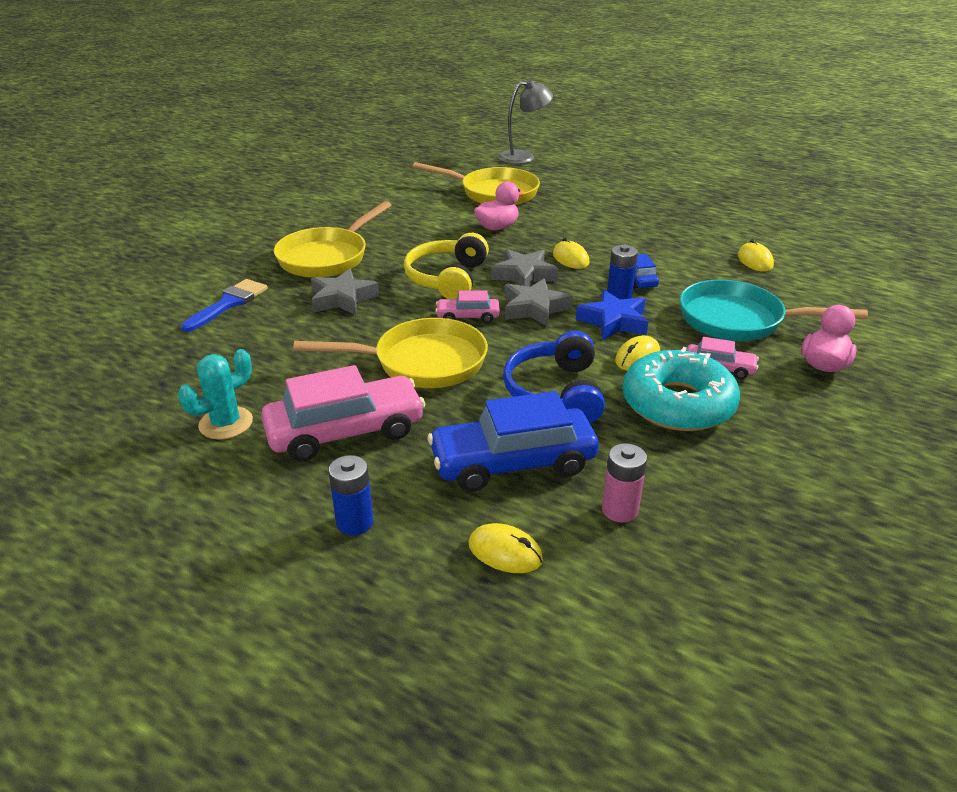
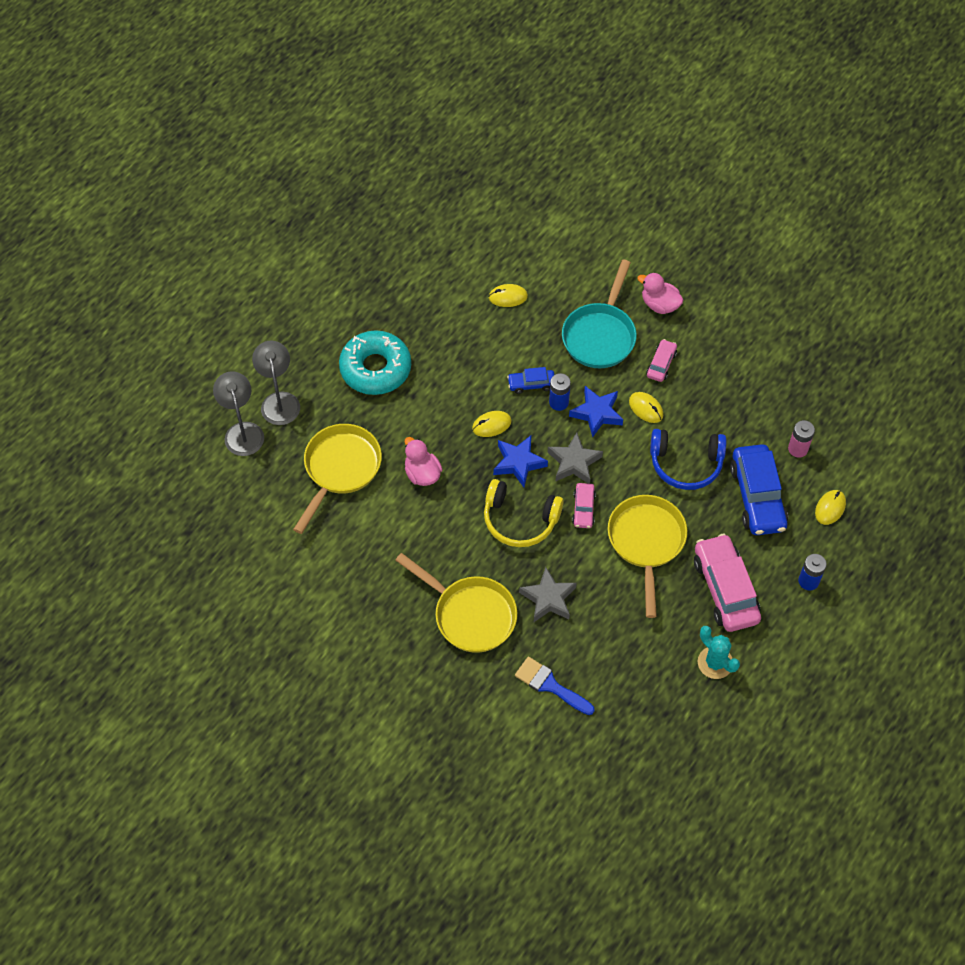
camera: 85 degrees left, 25 degrees up
(524, 275) = (518, 463): grey star -> blue star
(561, 167) = (279, 401): none -> grey lamp
(677, 404) = (700, 398): turquoise donut -> turquoise donut (375, 368)

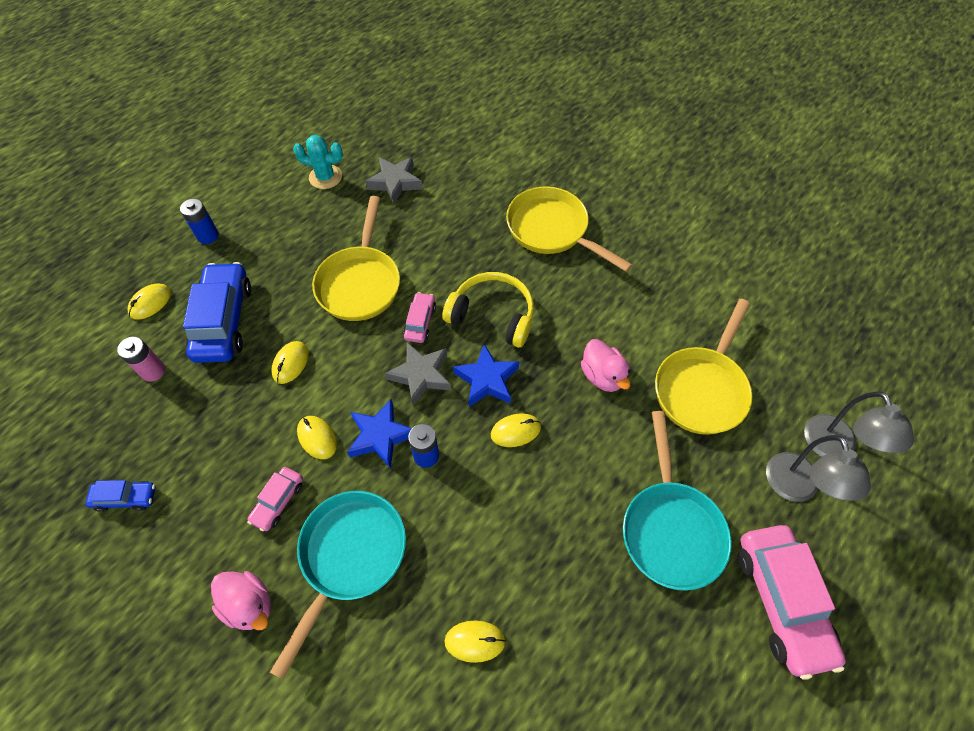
camera: 175 degrees left, 0 degrees up
(375, 368) = (670, 528): turquoise donut -> turquoise pan
(531, 384) = (458, 485): blue car -> blue car (126, 498)
(548, 598) = (472, 238): grey star -> grey star (395, 182)
(550, 685) = (481, 170): blue brush -> none
(686, 464) = (290, 363): blue headphones -> yellow mouse
(715, 662) = (325, 177): turquoise cactus -> turquoise cactus turned 45 degrees counterclockwise
(725, 589) = (293, 234): pink car -> pink car (781, 601)

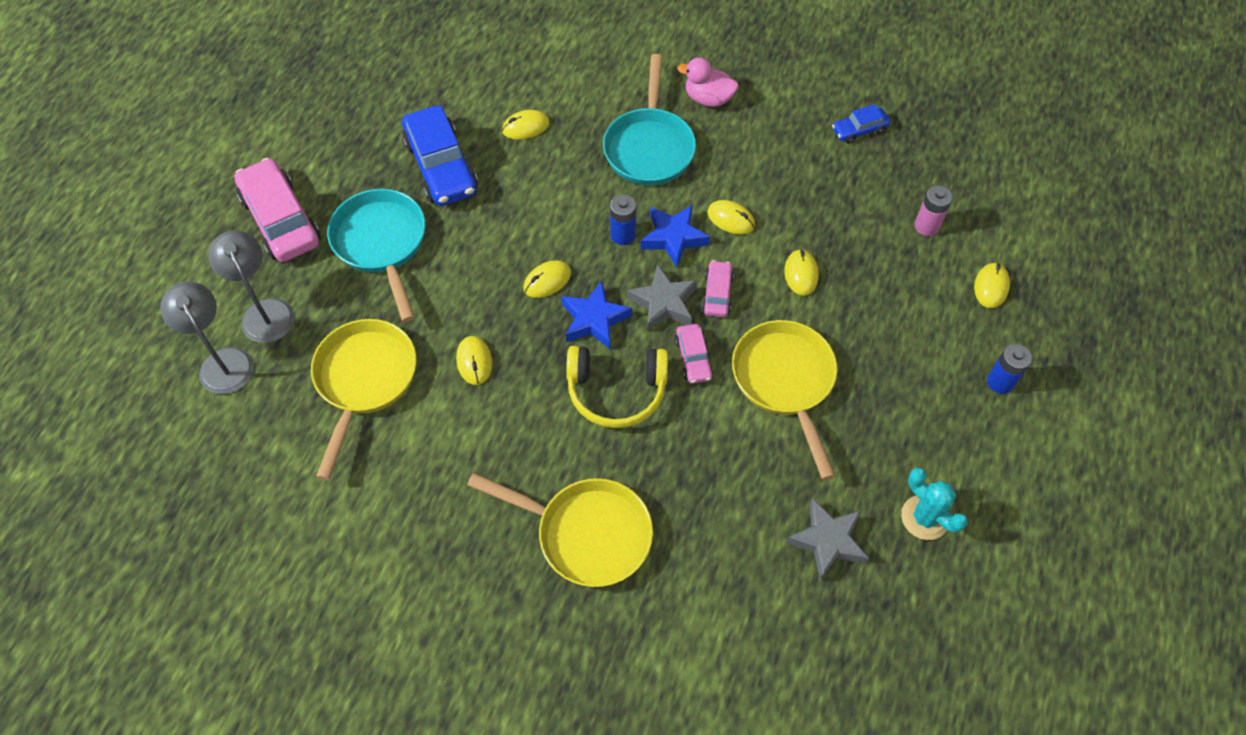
camera: 160 degrees right, 0 degrees up
(224, 320) = (900, 293): blue car -> blue car (441, 167)
(278, 501) = (732, 164): pink car -> pink car (717, 294)
(325, 177) = (925, 517): turquoise cactus -> turquoise cactus turned 60 degrees clockwise
(602, 376) = (474, 361): pink duck -> yellow mouse

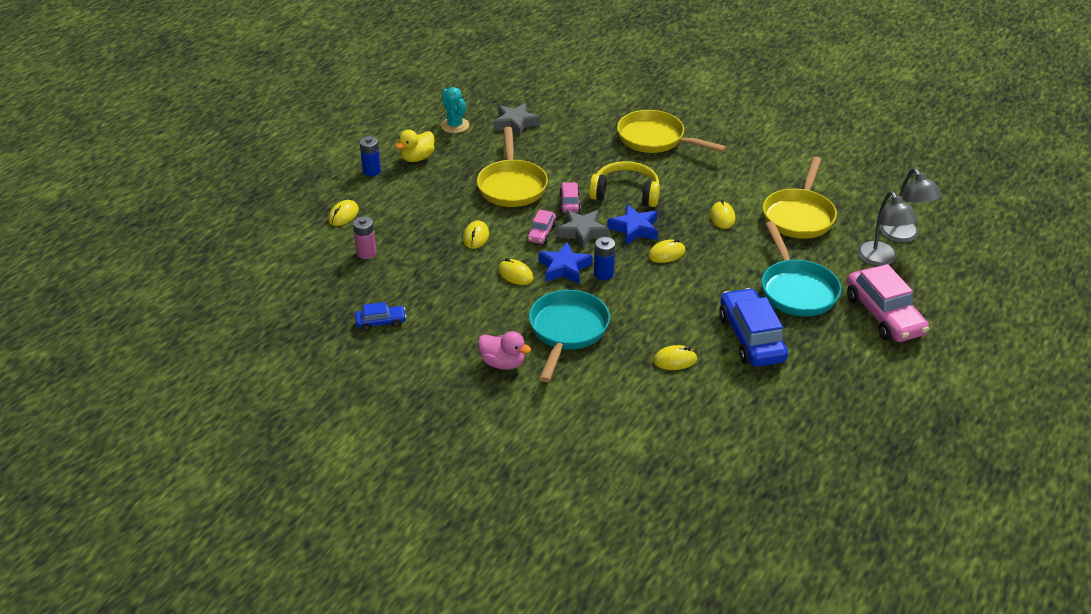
camera: 170 degrees left, 20 degrees down
(948, 423) = (417, 158): none -> yellow duck

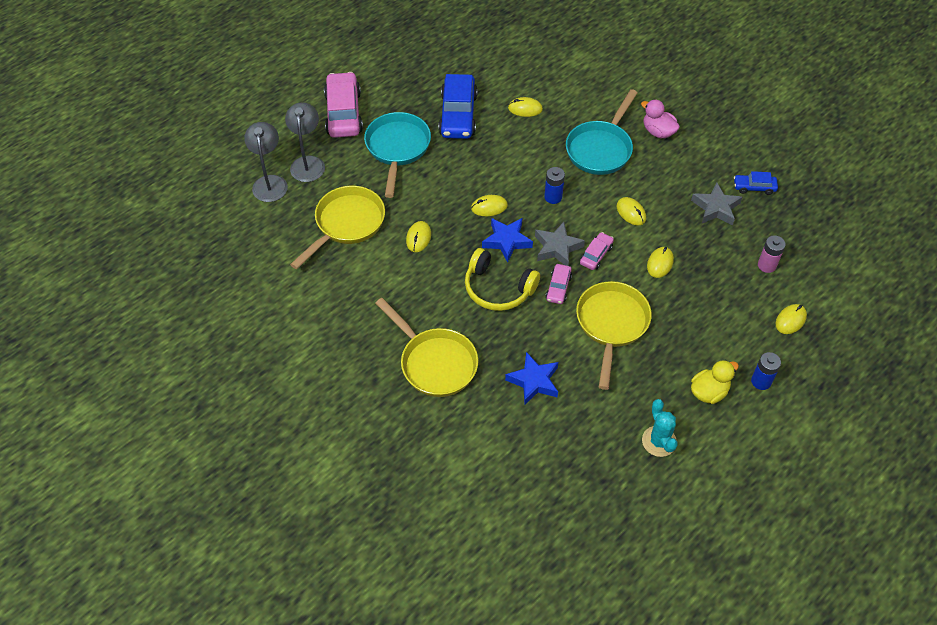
camera: 165 degrees left, 15 degrees up
(515, 123) = (585, 429): grey star -> grey star (716, 208)
(564, 268) = (585, 210): blue star -> blue star (534, 381)

